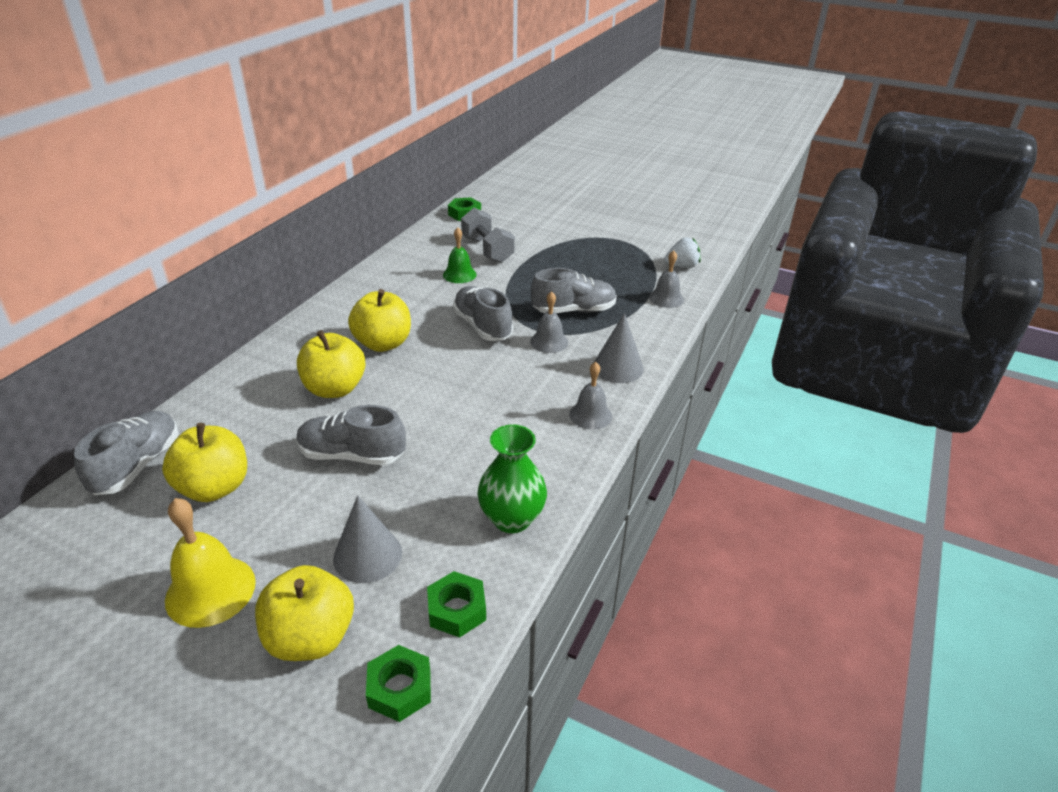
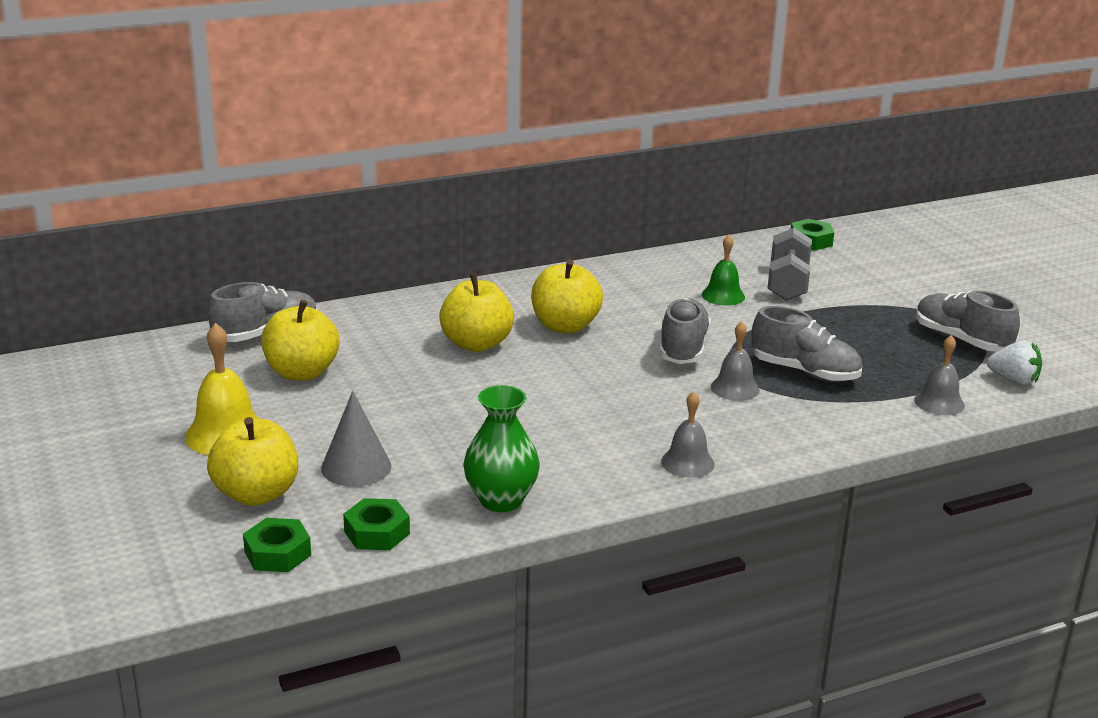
camera: 40 degrees right, 10 degrees down
(352, 455) = (429, 397): grey shoe -> grey shoe (961, 340)
(618, 367) = (778, 438): grey cone -> none

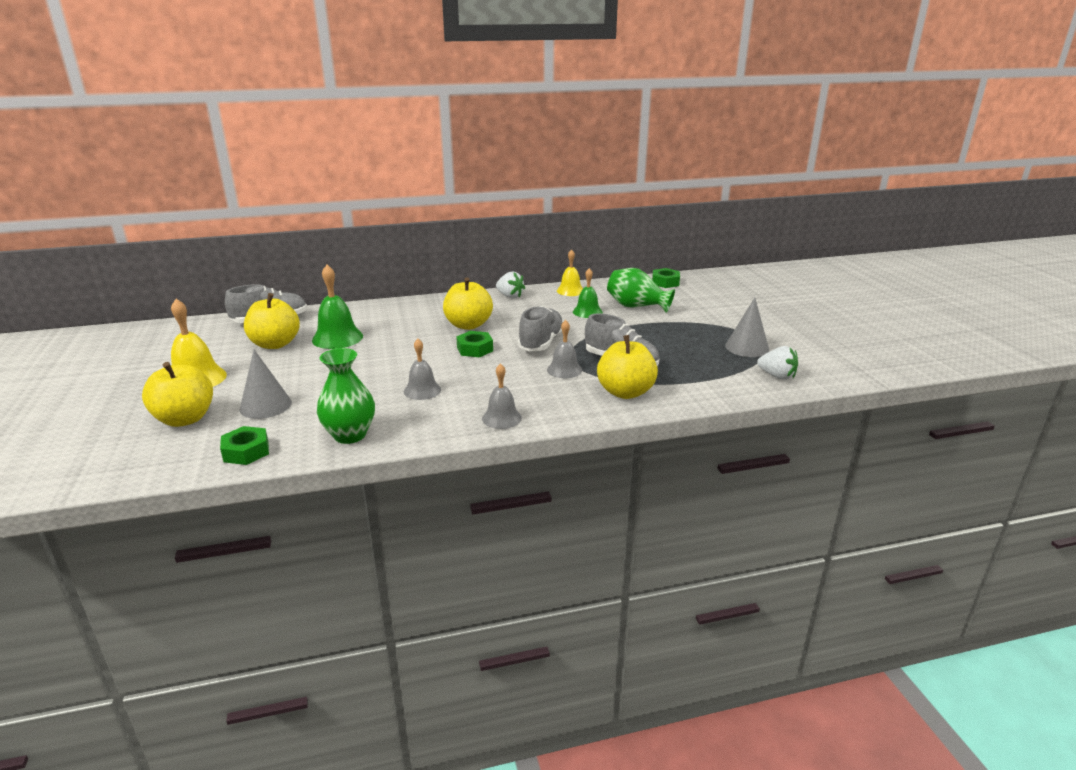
camera: 10 degrees right, 0 degrees up
(278, 553) = (166, 461): green nut -> green nut (475, 349)
(387, 357) = (337, 338): none -> green bell
(476, 344) = (402, 333): yellow apple -> yellow apple (625, 392)
(599, 275) = (510, 296): none -> white strawberry
(682, 261) = (570, 291): none -> yellow bell
(787, 283) = (636, 306): grey dumbbell -> green vase
(939, 402) = (713, 388): grey bell -> grey bell (422, 390)
(961, 340) = (747, 347): grey shoe -> grey cone

